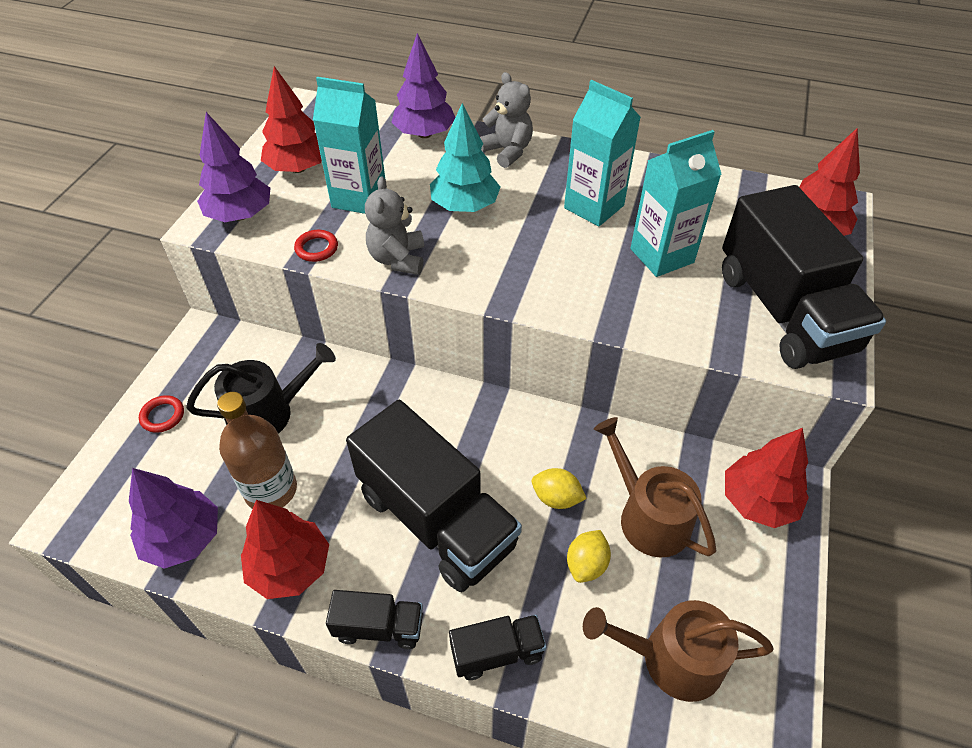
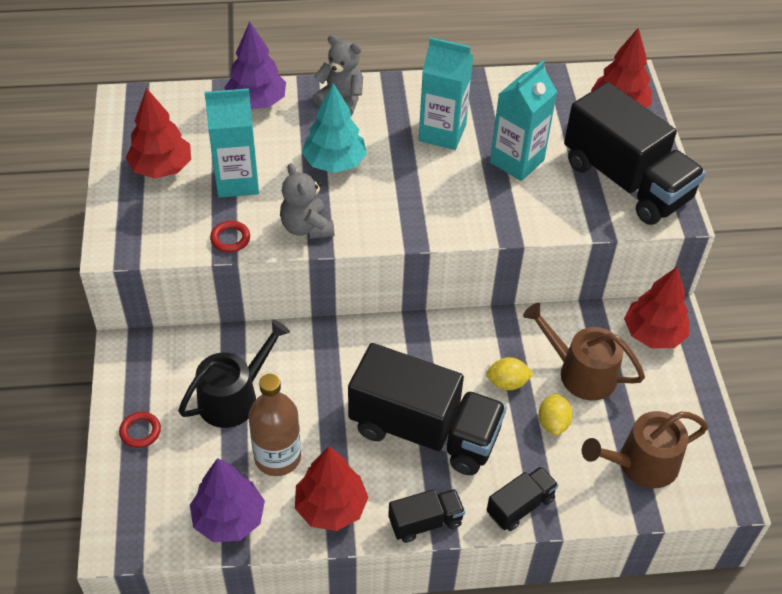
camera: 25 degrees left, 0 degrees up
(240, 215) = (139, 228): purple tree -> none

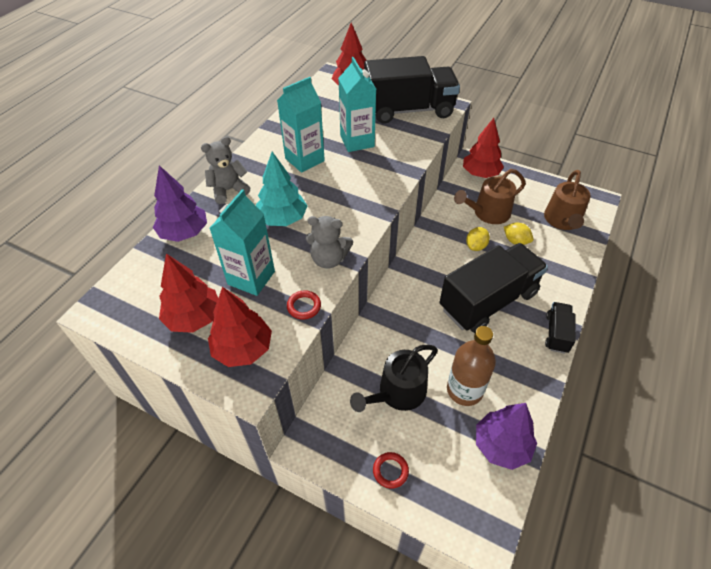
camera: 55 degrees left, 0 degrees up
(234, 397) = (398, 393): black watering can -> black watering can turned 120 degrees counterclockwise
(331, 507) = (521, 378): red tree -> red tree (243, 349)
(520, 506) = (566, 283): black truck -> none

